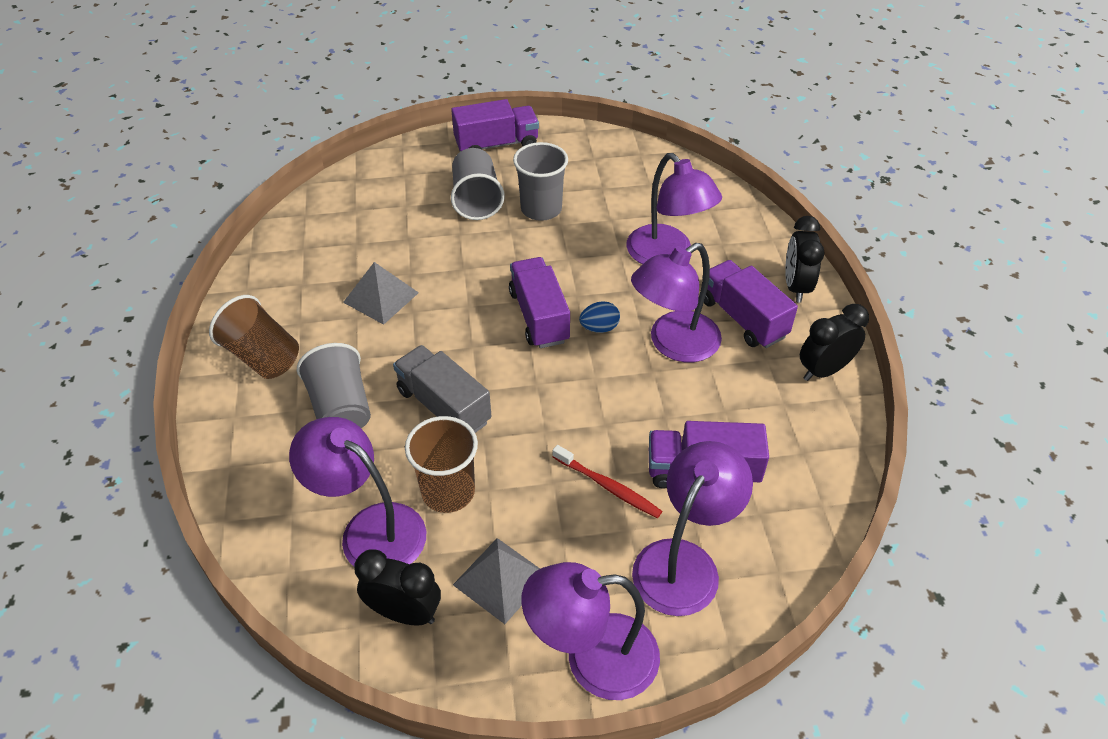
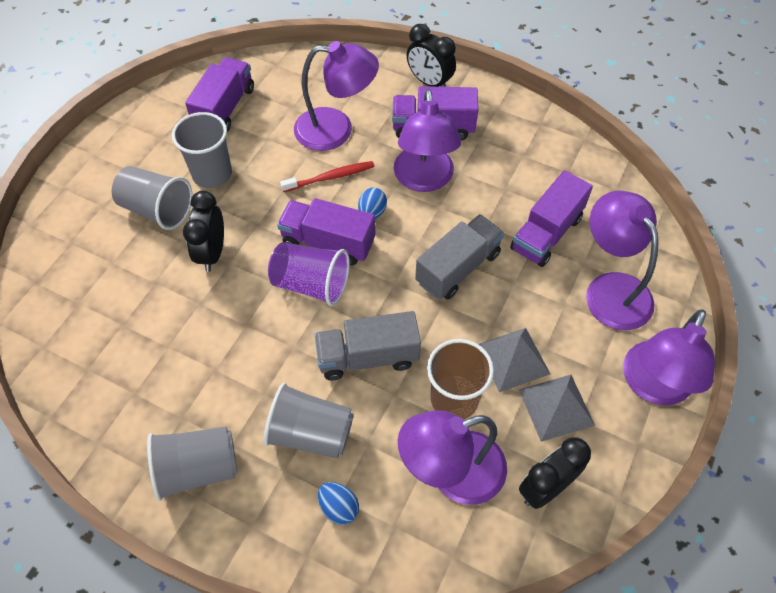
camera: 55 degrees left, 10 degrees up
(262, 357) = (198, 469): brown cup -> grey cup
(285, 464) = (339, 507): none -> blue egg
(381, 297) = (208, 339): grey pyramid -> grey pyramid (512, 359)
(486, 329) = (311, 284): none -> purple cup
(496, 144) = (103, 158): purple truck -> purple truck (225, 108)
(594, 421) = (458, 268): none -> grey truck
(608, 487) = (521, 294): red toothbrush -> red toothbrush (330, 177)
(824, 370) = (512, 117): black clock -> black clock (212, 253)

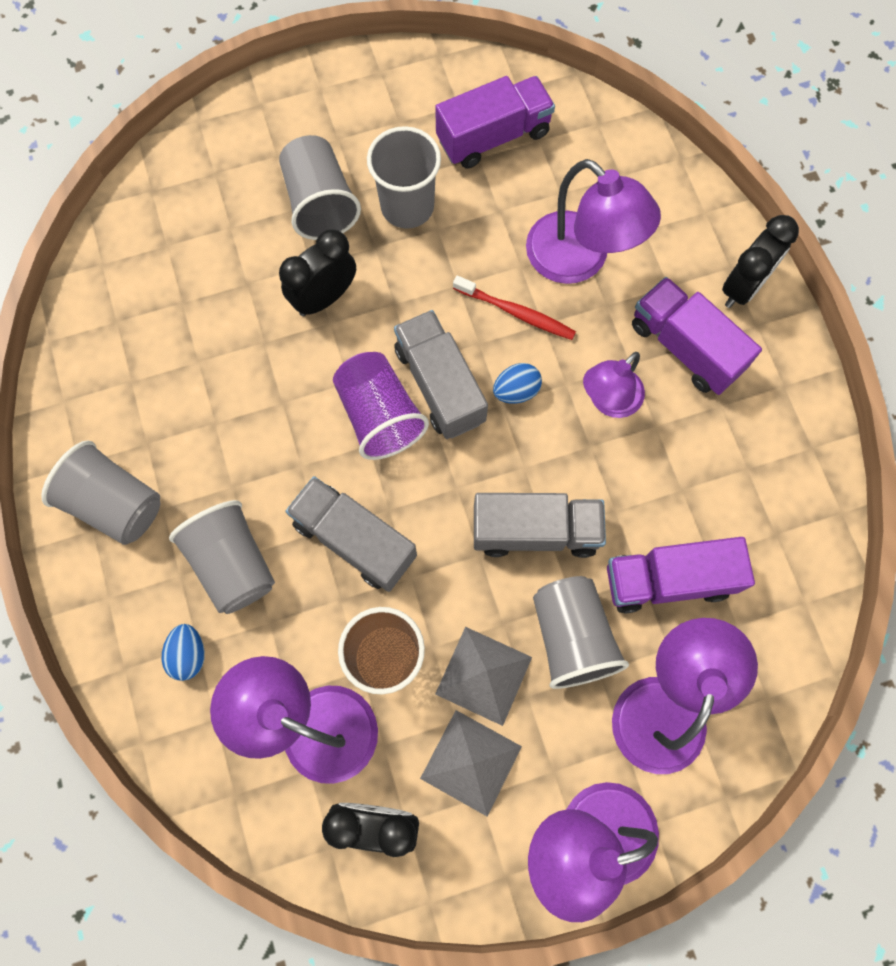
camera: 45 degrees right, 15 degrees up
(328, 242) = (440, 385): purple truck -> grey truck
(424, 180) = (608, 401): purple lamp -> purple lamp, size x0.64
(429, 82) = (743, 287): black clock -> black clock turned 135 degrees counterclockwise
(533, 300) = (571, 637): none -> grey cup

